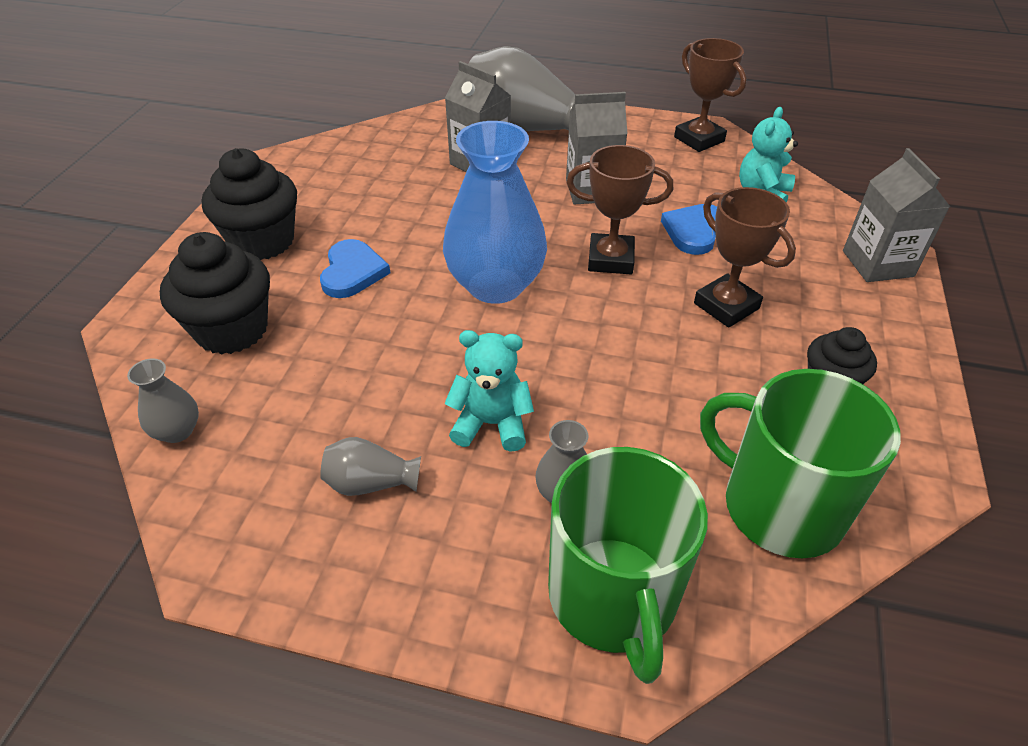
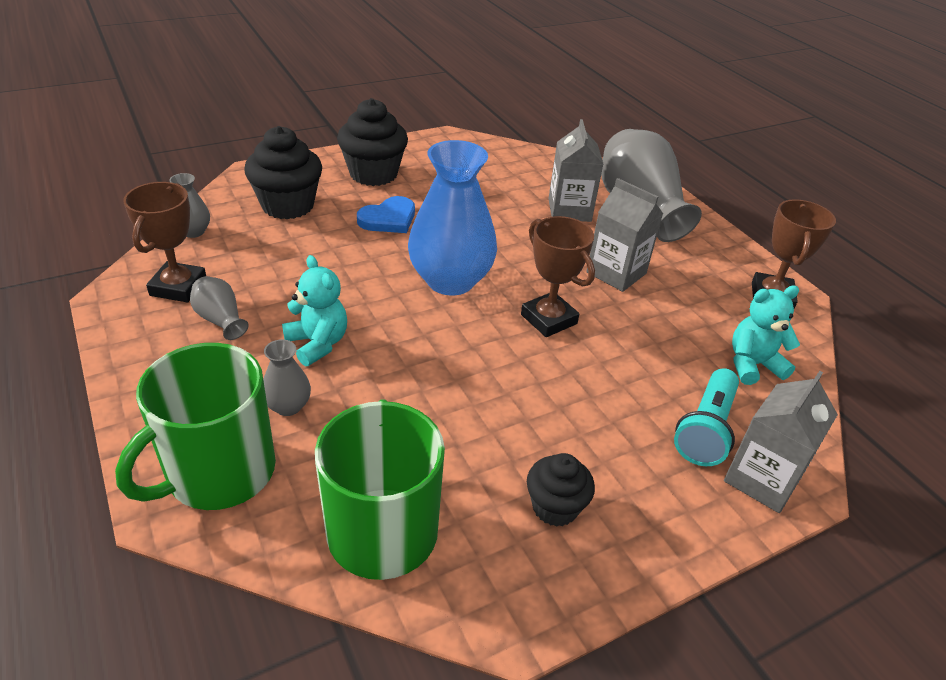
camera: 45 degrees right, 5 degrees down
(694, 231) = (644, 347): blue heart -> none
(726, 306) = (575, 404): brown trophy -> brown trophy (178, 287)
(809, 258) = (705, 429): none -> turquoise flashlight

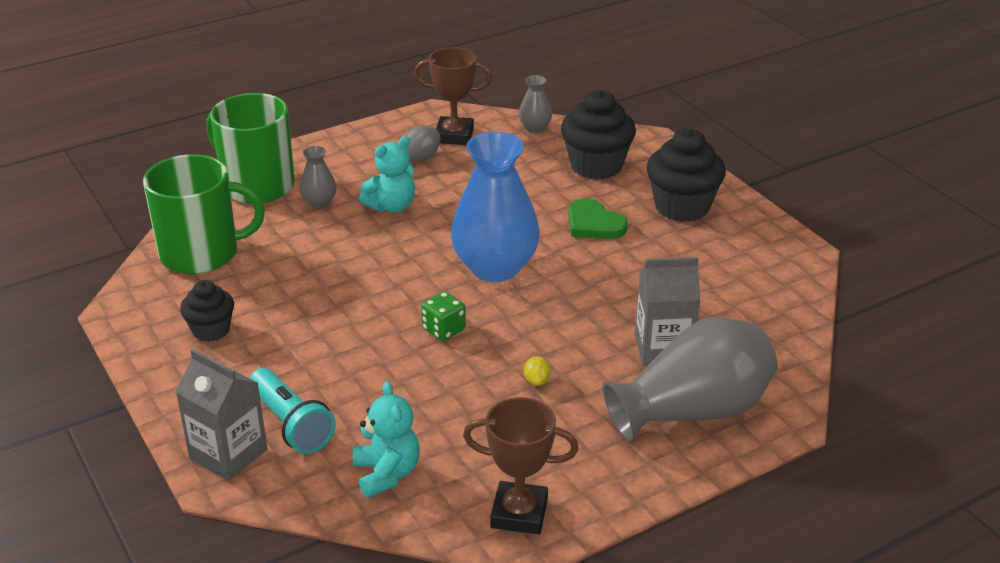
camera: 90 degrees right, 5 degrees down
(388, 219) = (594, 224): blue heart -> green heart
(548, 319) = (443, 330): brown trophy -> green dice
(616, 273) = (537, 381): grey carton -> yellow lemon
(705, 429) = (291, 424): turquoise flashlight -> turquoise flashlight turned 150 degrees counterclockwise

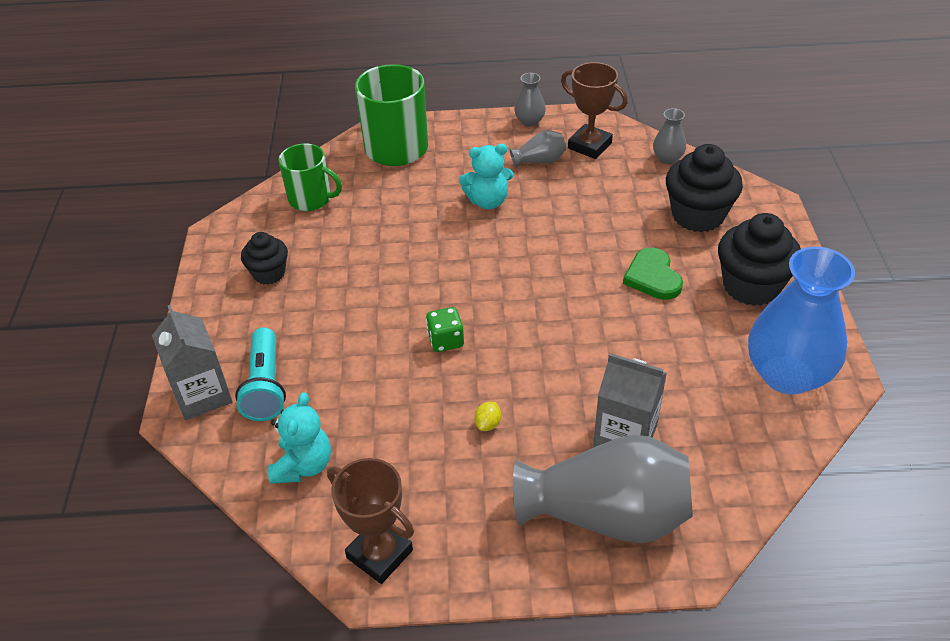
camera: 30 degrees right, 10 degrees up
(202, 253) = (311, 199): green mug -> green mug, size x0.64
(319, 202) = (432, 179): grey vase -> grey vase (529, 121)
(495, 267) = (532, 293): blue vase -> blue vase (787, 375)

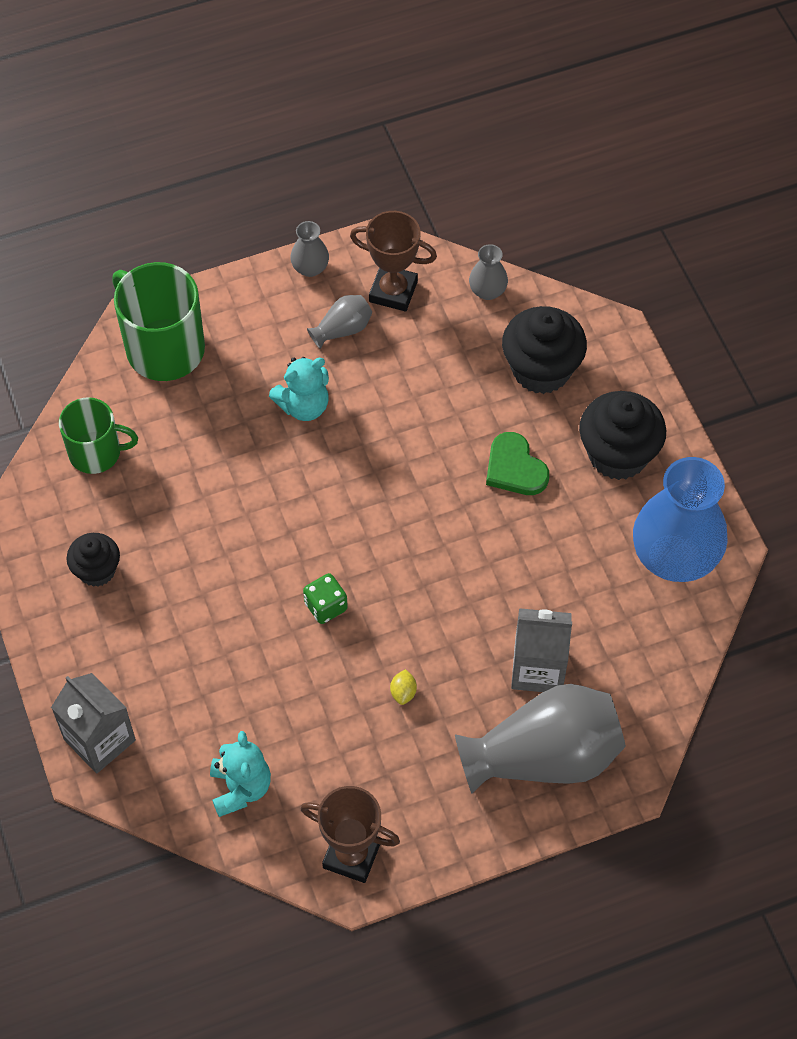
camera: 20 degrees left, 15 degrees up
(265, 386) = (161, 712): turquoise flashlight -> none

